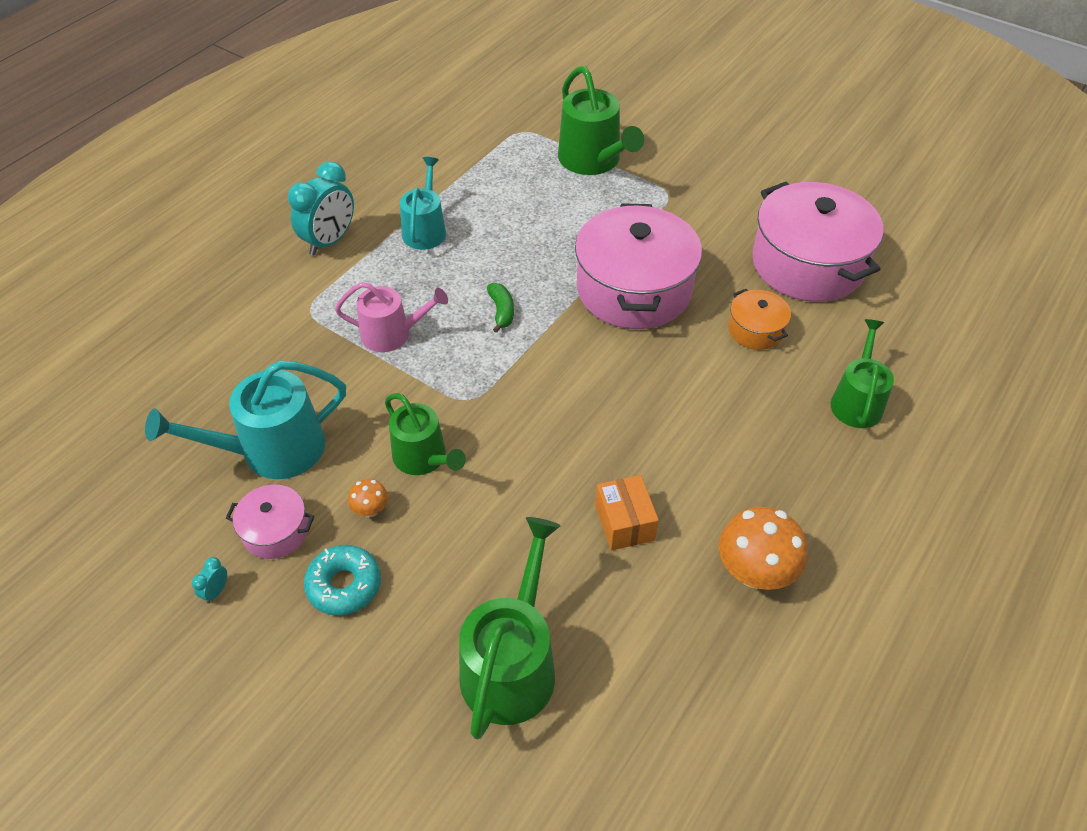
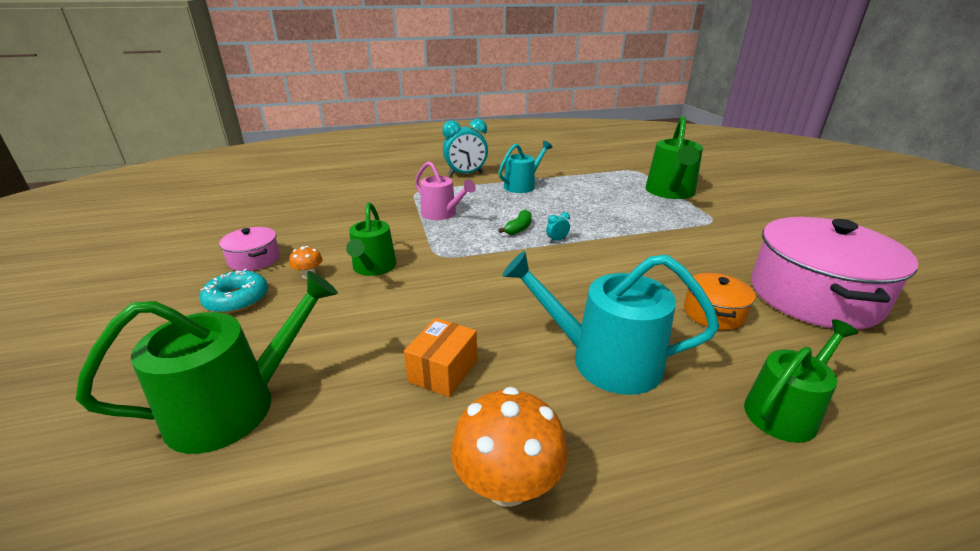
camera: 40 degrees right, 20 degrees down
(216, 591) = (188, 268): turquoise clock -> turquoise clock (557, 240)
(272, 450) = (311, 230): turquoise watering can -> turquoise watering can (605, 360)
(634, 289) = (627, 252): pink pot -> none

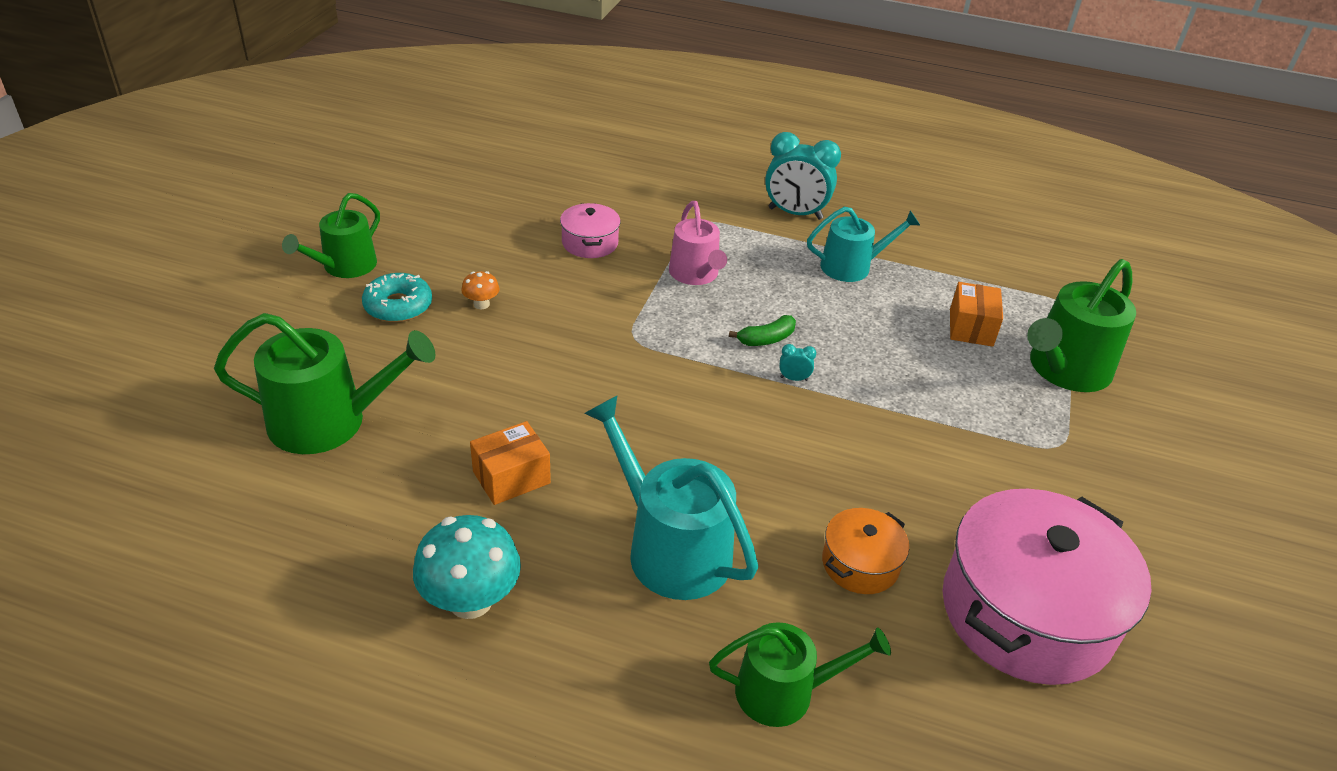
camera: 30 degrees right, 10 degrees up
(254, 259) = (445, 259): pink pot -> pink pot (590, 243)
(373, 268) = (550, 323): green watering can -> green watering can (344, 266)
(507, 484) = (470, 600): orange mushroom -> turquoise mushroom
(609, 190) = (971, 328): none -> orange box

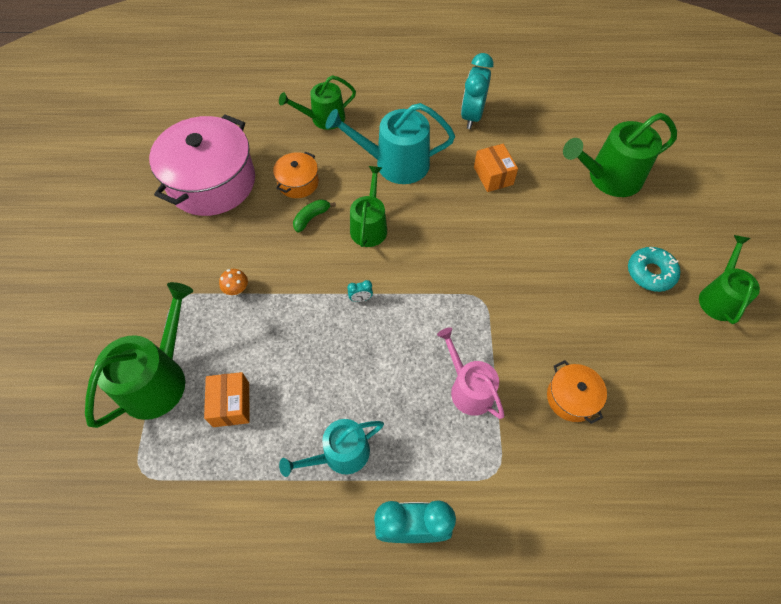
camera: 165 degrees right, 20 degrees up
(470, 600) = (472, 116): turquoise mushroom -> turquoise clock
(481, 304) = (600, 294): orange mushroom -> orange mushroom (237, 289)
(511, 477) = (493, 176): orange box -> orange box turned 60 degrees counterclockwise
(590, 243) = (571, 398): pink pot -> orange pot
(670, 548) = (395, 163): turquoise watering can -> turquoise watering can turned 150 degrees clockwise
(753, 460) = (369, 226): none -> green watering can
(766, 339) = (390, 331): green banana -> green banana (311, 218)

